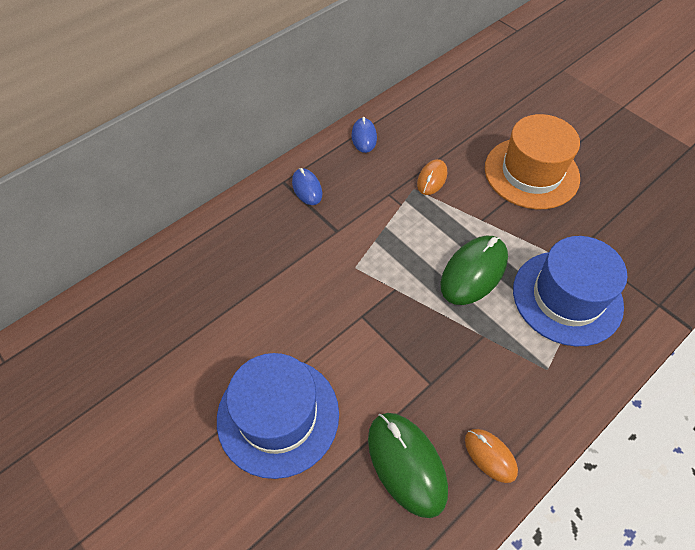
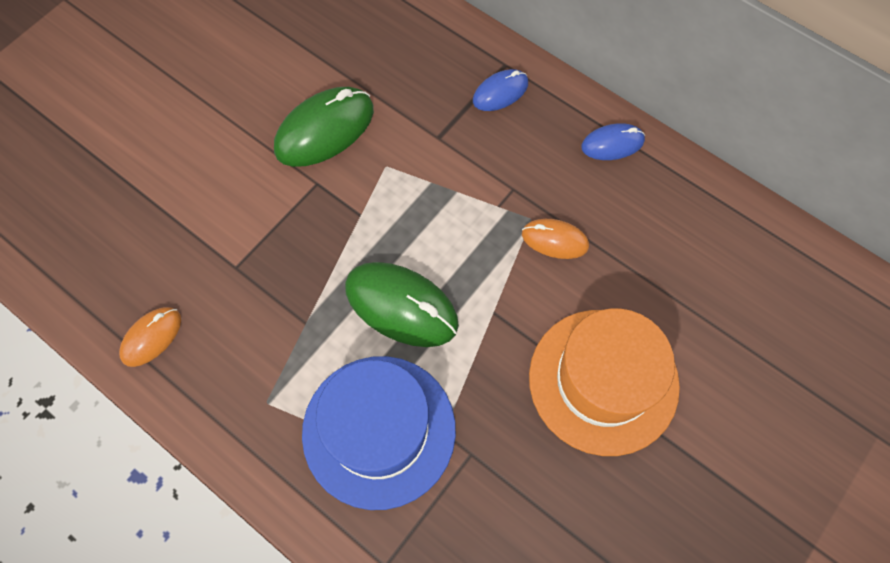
camera: 80 degrees right, 10 degrees up
(278, 416) = (187, 122): blue hat -> none
(406, 464) = (139, 251): green mouse -> green mouse (324, 130)

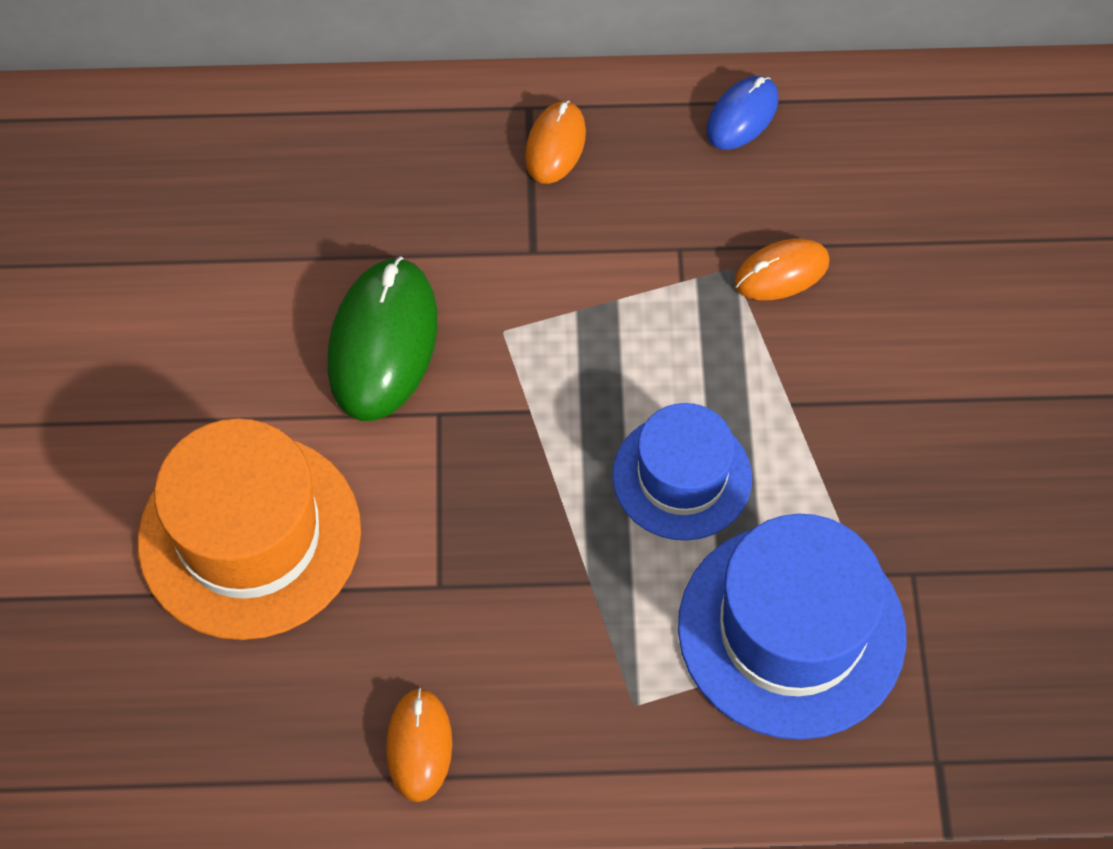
camera: 40 degrees left, 5 degrees down
(401, 306) = (682, 477): green mouse -> blue hat
(500, 92) = (555, 145): blue mouse -> orange mouse
(603, 381) = (975, 386): orange hat -> orange hat (250, 536)

